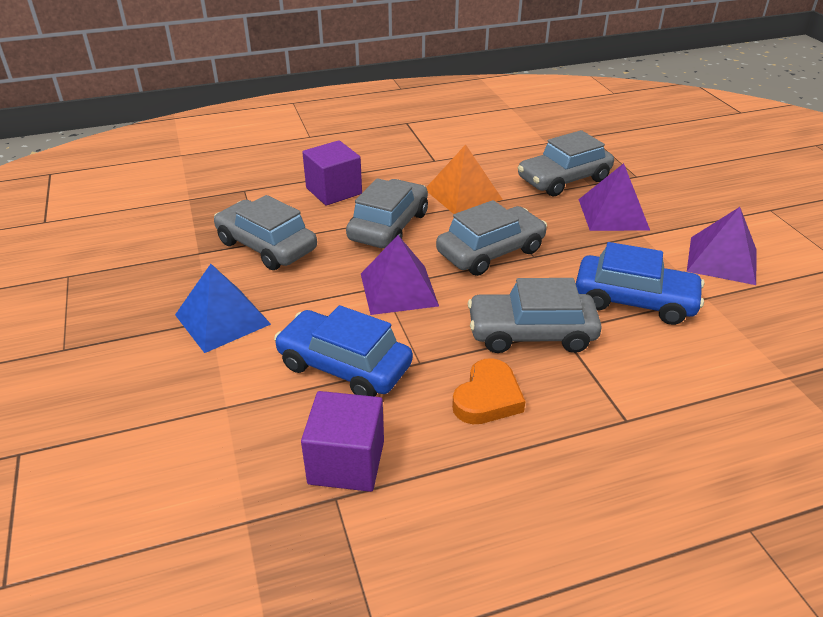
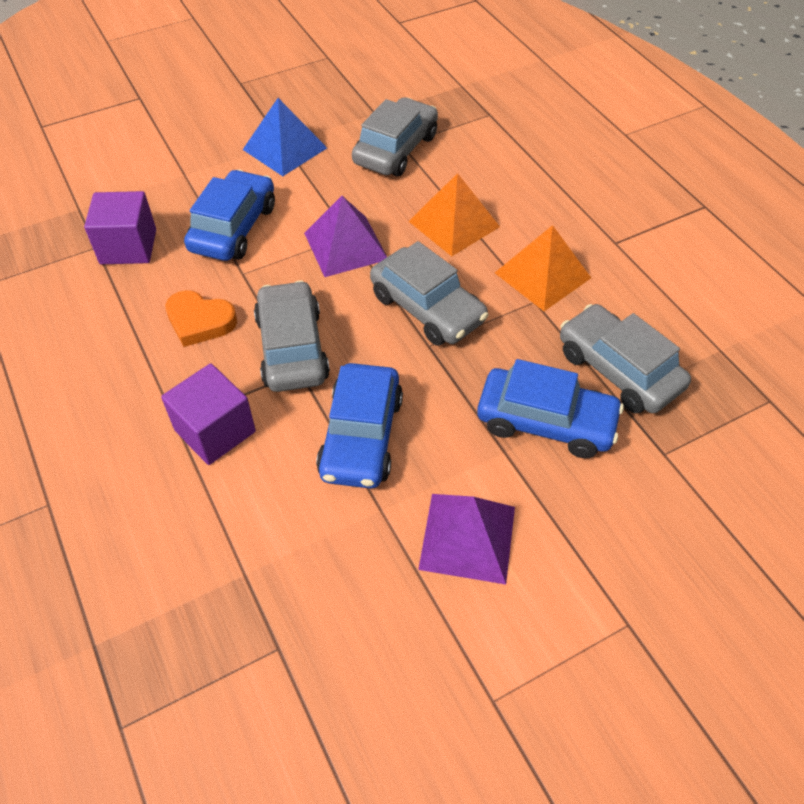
camera: 80 degrees right, 15 degrees up
(334, 191) = (510, 173): purple cube -> purple cube (215, 431)
(388, 226) = (454, 224): grey car -> orange pyramid
(613, 214) = (546, 422): purple pyramid -> blue car

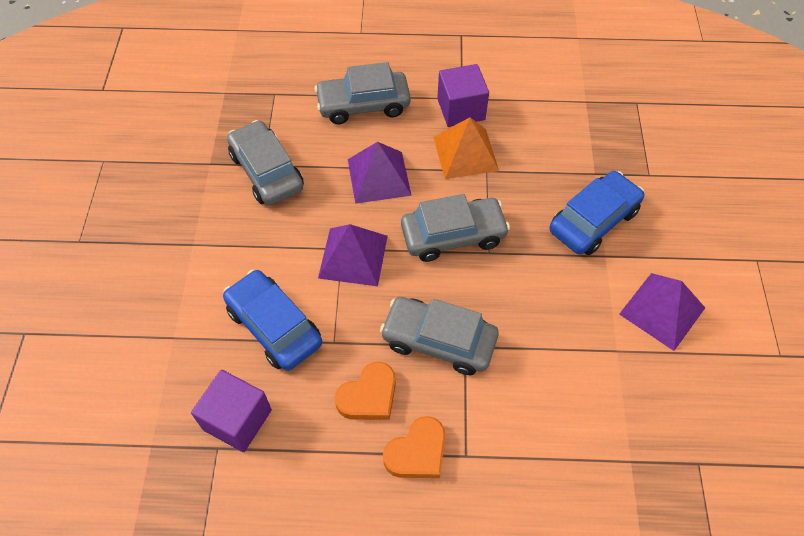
camera: 60 degrees left, 5 degrees up
(159, 382) = (417, 452): none -> orange heart
(215, 431) = (491, 430): purple cube -> purple cube (461, 109)
(284, 148) = (202, 246): blue pyramid -> none
(361, 436) = (549, 333): blue car -> none
(454, 224) = (379, 177): orange pyramid -> purple pyramid
(618, 370) = (573, 160): grey car -> grey car (363, 105)

